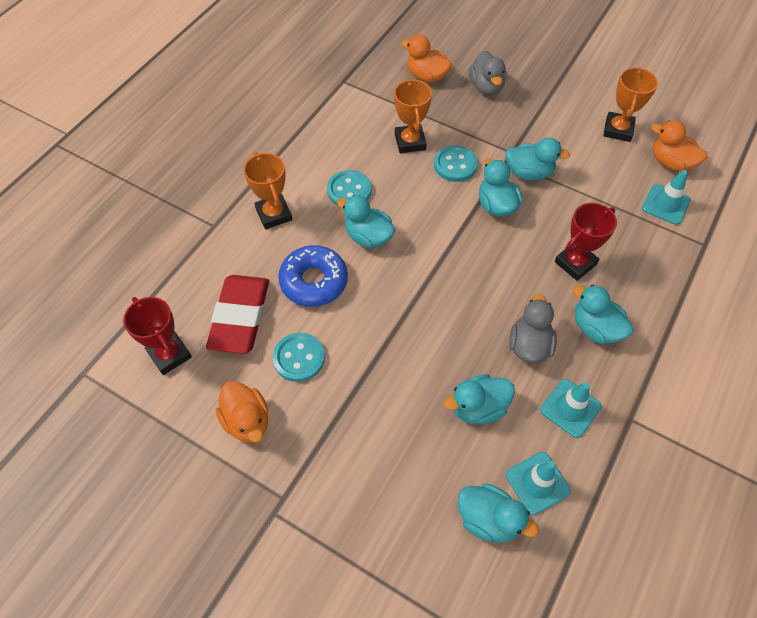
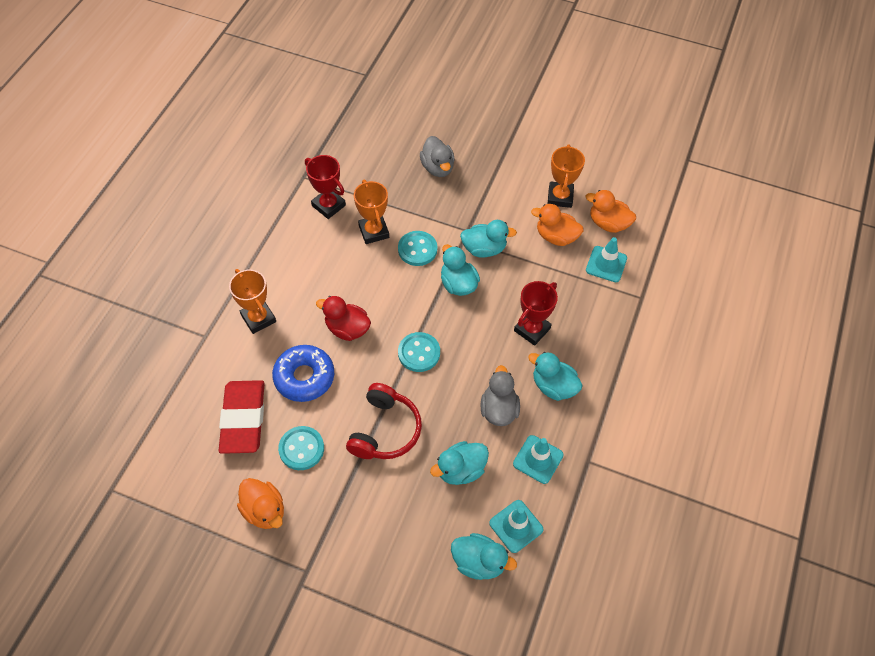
camera: 10 degrees left, 0 degrees up
(169, 354) = (186, 462): red trophy -> red trophy (328, 205)
(349, 190) = (324, 286): turquoise button -> turquoise button (419, 353)
(368, 237) = (347, 329): turquoise duck -> red duck
(396, 351) = (385, 430): none -> red headphones
(426, 76) = (381, 163): orange duck -> orange duck (556, 237)

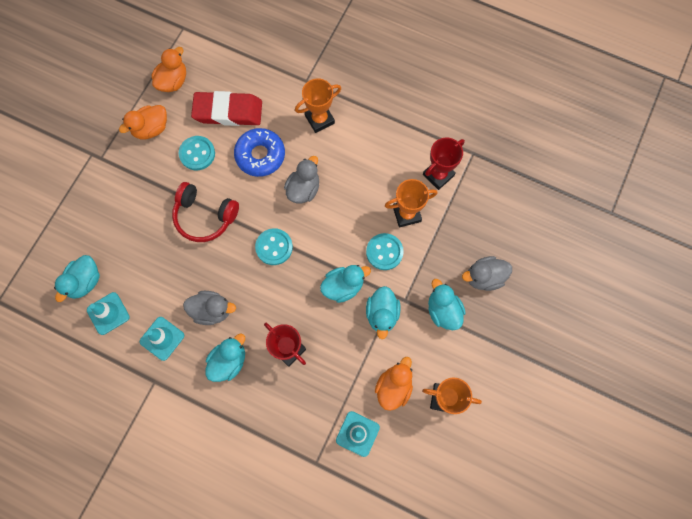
camera: 95 degrees right, 15 degrees up
(347, 329) = (303, 189): red duck -> grey duck
(460, 470) = (162, 274): turquoise duck -> turquoise duck (443, 310)
(608, 223) = (408, 444): orange duck -> orange duck (173, 81)

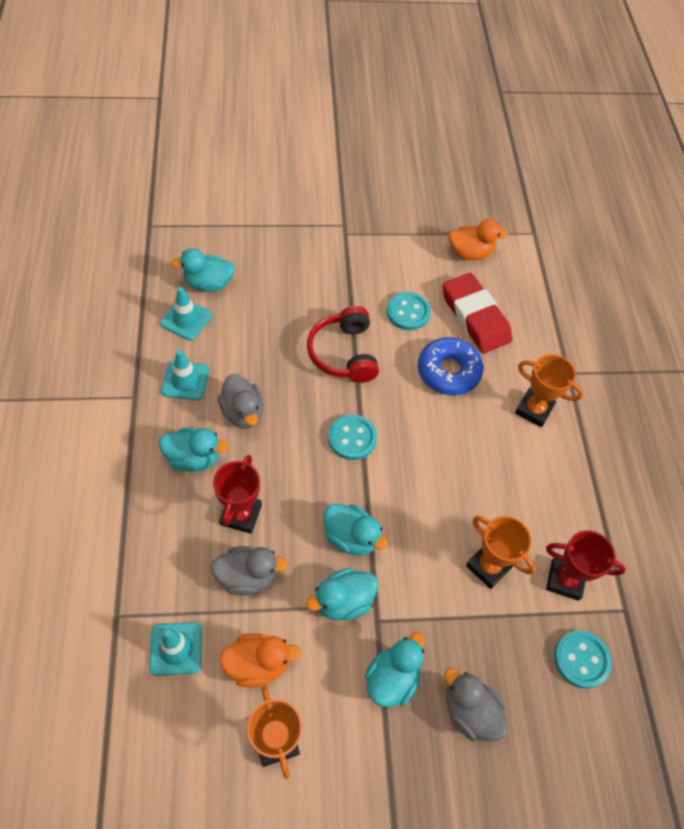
camera: 55 degrees right, 15 degrees down
(151, 129) = (405, 259): orange duck -> none
(303, 189) = (440, 434): grey duck -> grey duck (247, 576)
(384, 252) = (423, 564): turquoise button -> turquoise button (581, 659)

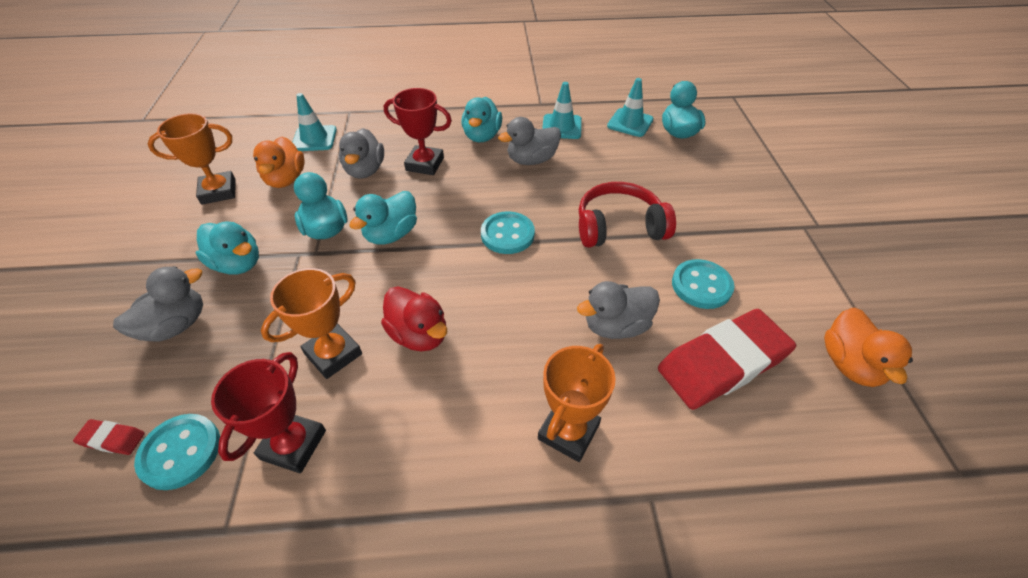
camera: 95 degrees right, 10 degrees down
(448, 371) = (616, 326): blue donut -> grey duck
(465, 504) = (419, 334): none -> red duck
(578, 718) = (112, 439): none -> red eraser

